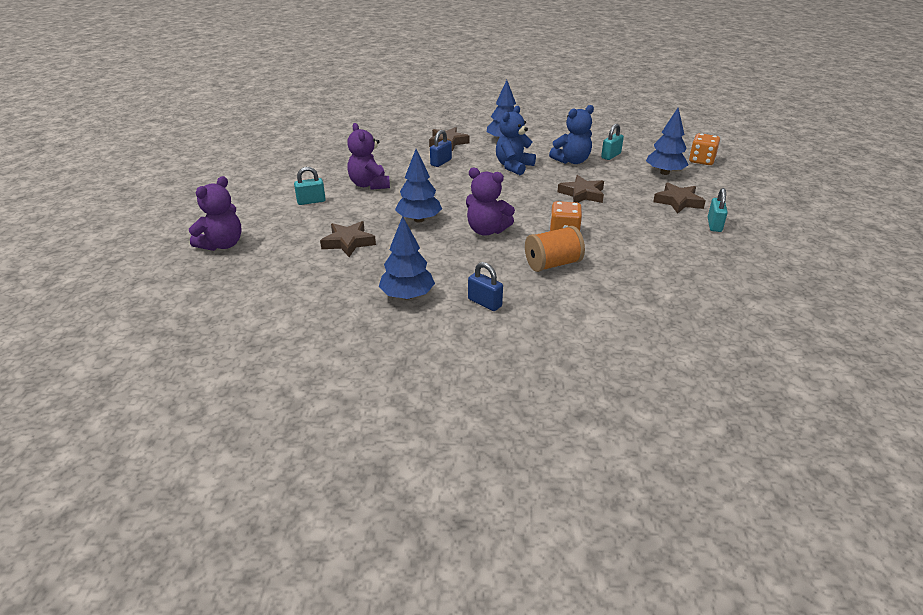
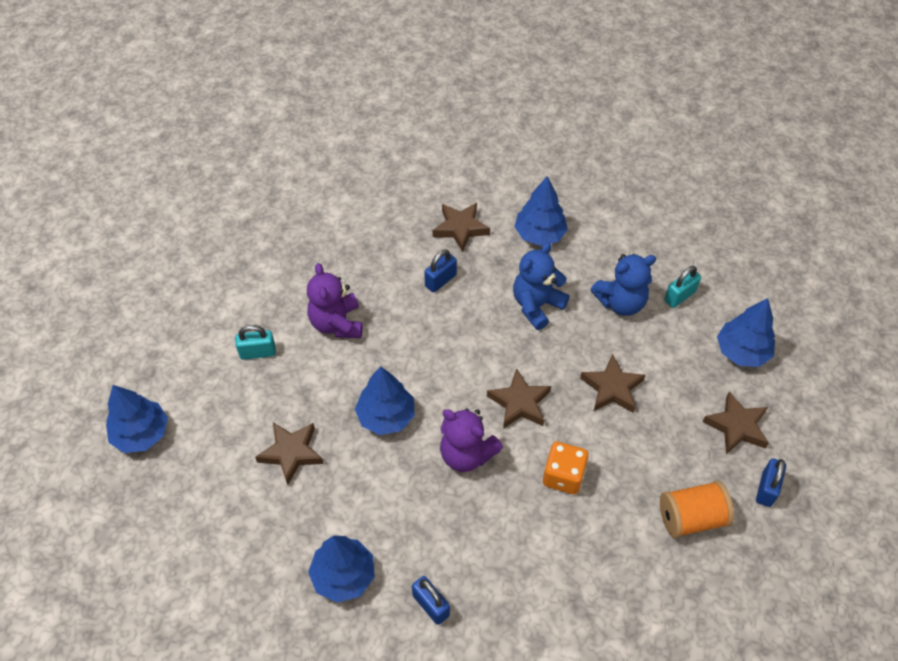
camera: 10 degrees right, 20 degrees up
(222, 244) = (141, 434): purple teddy bear -> blue tree
(518, 205) = (519, 403): none -> brown star
(552, 264) = (531, 541): orange spool -> orange spool (691, 518)
(701, 160) = (805, 328): orange dice -> none
(714, 225) = (766, 489): turquoise padlock -> blue padlock

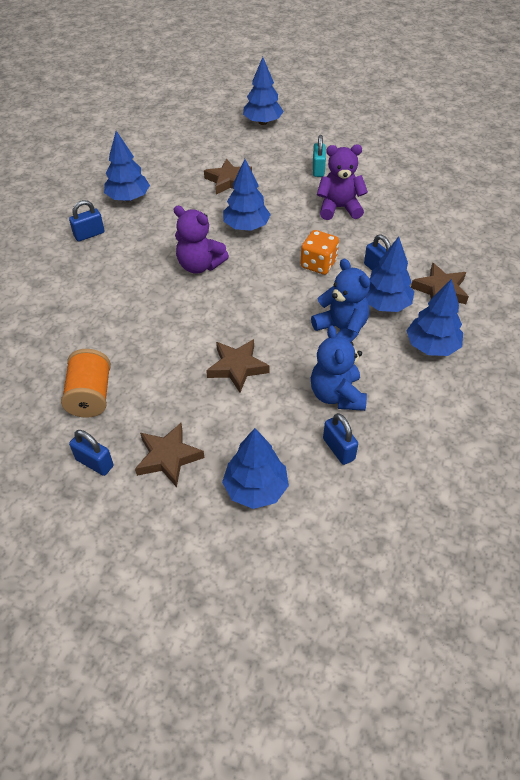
camera: 100 degrees right, 5 degrees down
(466, 454) = (199, 265): purple teddy bear -> purple teddy bear turned 105 degrees counterclockwise
(491, 272) = (385, 304): none -> blue tree
(519, 403) = (238, 302): brown star -> none
(563, 476) = (161, 318): orange dice -> orange dice (318, 264)
(679, 296) = (338, 449): turquoise padlock -> blue padlock

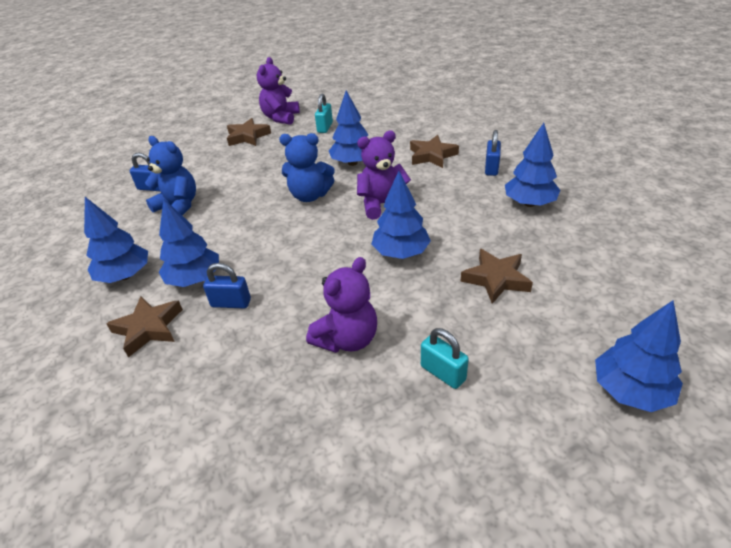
camera: 135 degrees right, 10 degrees down
(90, 396) = (325, 127): orange spool -> turquoise padlock
(94, 463) = (281, 118): blue padlock -> purple teddy bear
(237, 367) = (263, 179): brown star -> brown star (432, 155)
(256, 489) = (186, 153): blue tree -> blue tree (352, 163)
(318, 264) = (292, 269): orange dice -> none
(341, 330) = (214, 239): blue teddy bear -> blue teddy bear (310, 196)

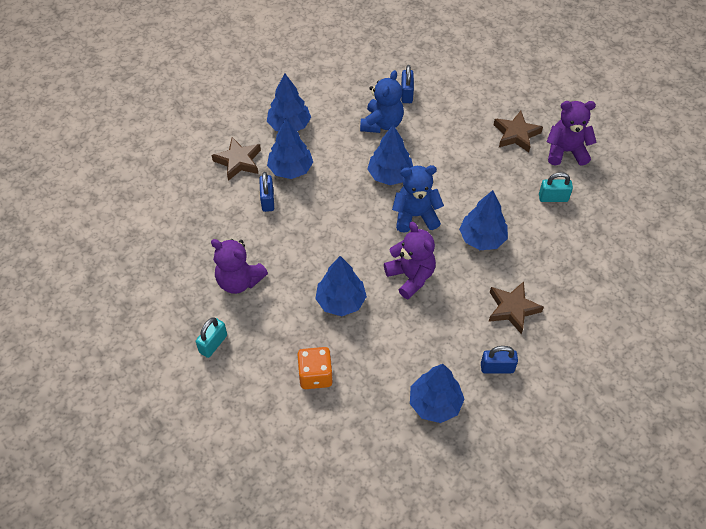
camera: 75 degrees right, 15 degrees up
(310, 196) = (415, 216): blue teddy bear -> blue teddy bear turned 90 degrees clockwise
(496, 279) = (315, 375): brown star -> orange dice
(630, 390) = (206, 463): blue tree -> blue tree (390, 175)

